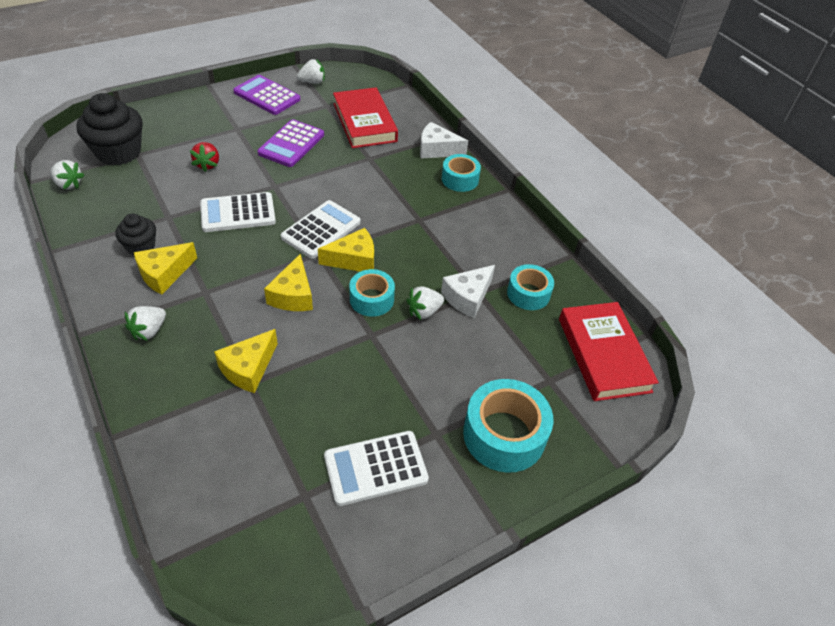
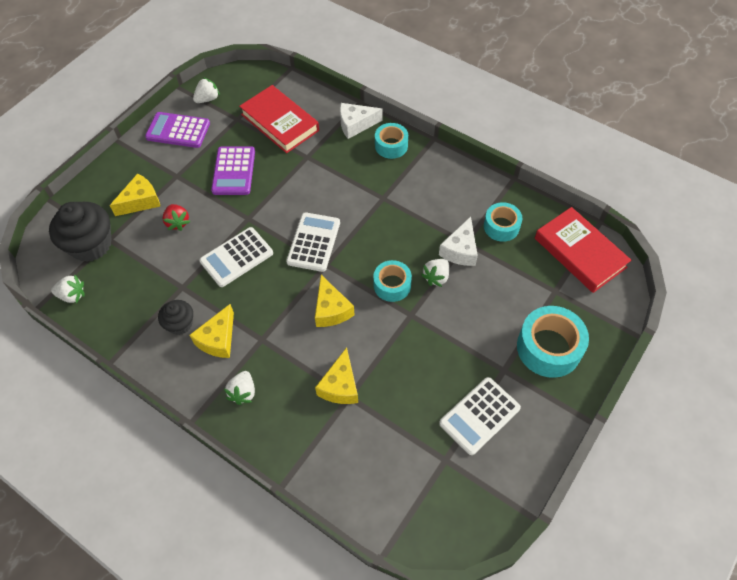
camera: 20 degrees left, 10 degrees up
(353, 260) = (356, 257): yellow cheese -> yellow cheese (140, 201)

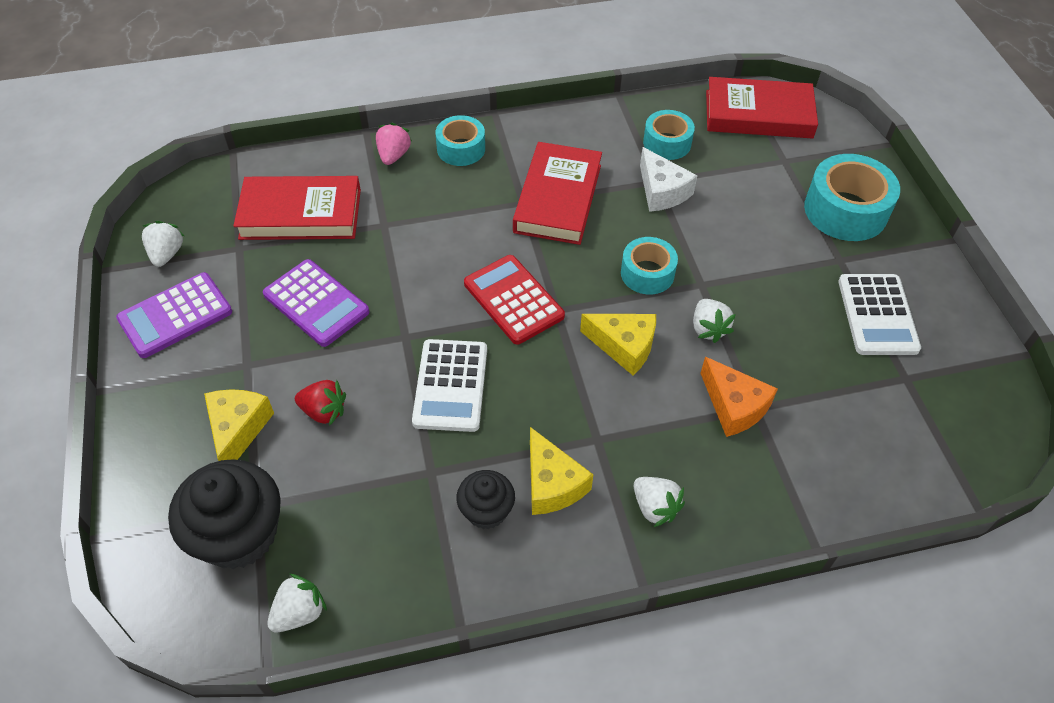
camera: 50 degrees left, 5 degrees down
(313, 242) = (513, 300): white calculator -> red calculator
(340, 385) = (734, 406): yellow cheese -> orange cheese
(356, 124) = (393, 155): white cheese -> pink strawberry
(402, 210) = (558, 198): none -> red book
(436, 277) = (675, 232): white strawberry -> white strawberry (708, 329)

